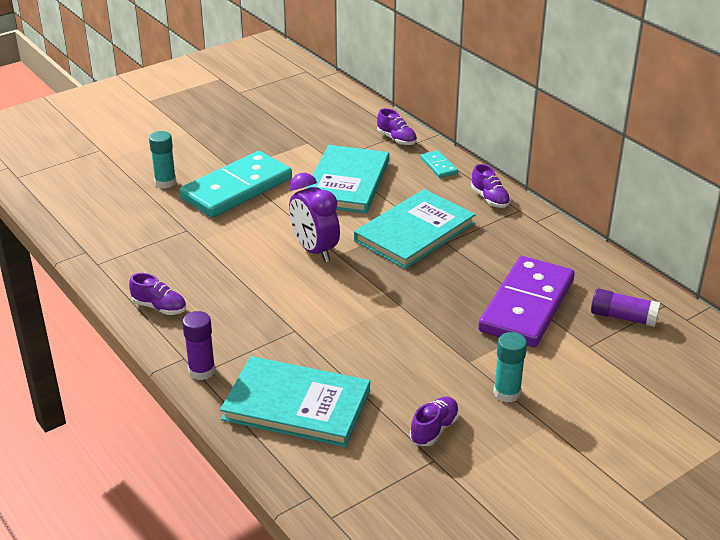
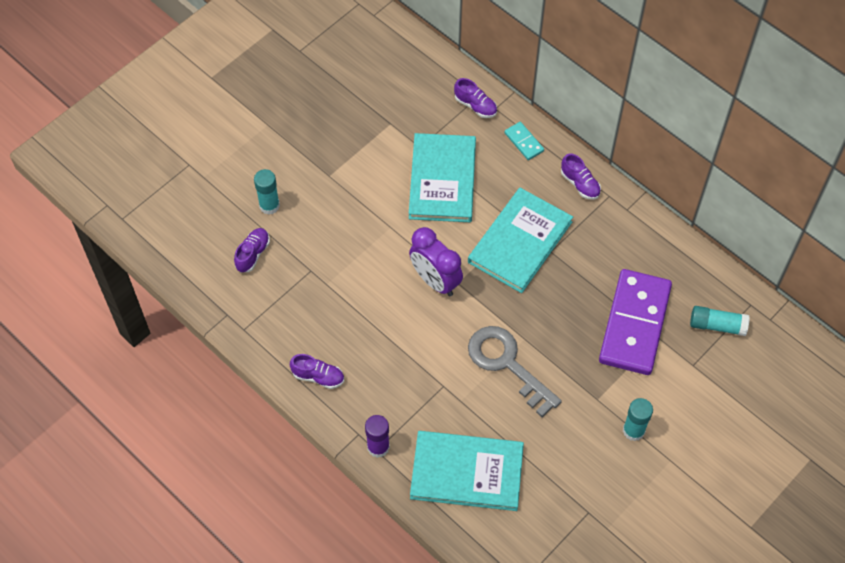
camera: 10 degrees left, 25 degrees up
(237, 189) = (340, 205): turquoise domino -> none
(372, 321) = (507, 364): none -> grey key
(434, 429) = (582, 480): purple shoe -> purple shoe (253, 254)
(623, 317) = (717, 325): purple glue stick -> turquoise glue stick

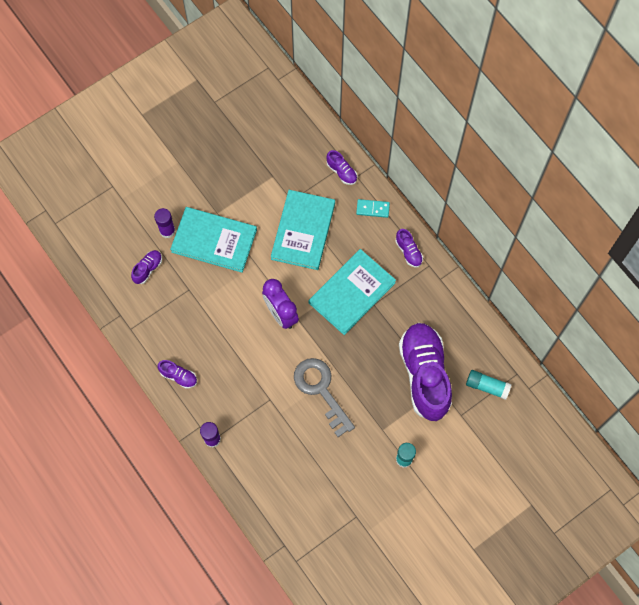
camera: 10 degrees right, 10 degrees up
(269, 205) = (167, 231): turquoise glue stick -> purple glue stick
(467, 472) = (273, 470): turquoise book -> turquoise book (214, 241)
(524, 142) = (372, 209): turquoise domino -> turquoise domino turned 60 degrees counterclockwise
(635, 324) = (424, 375): purple domino -> purple shoe

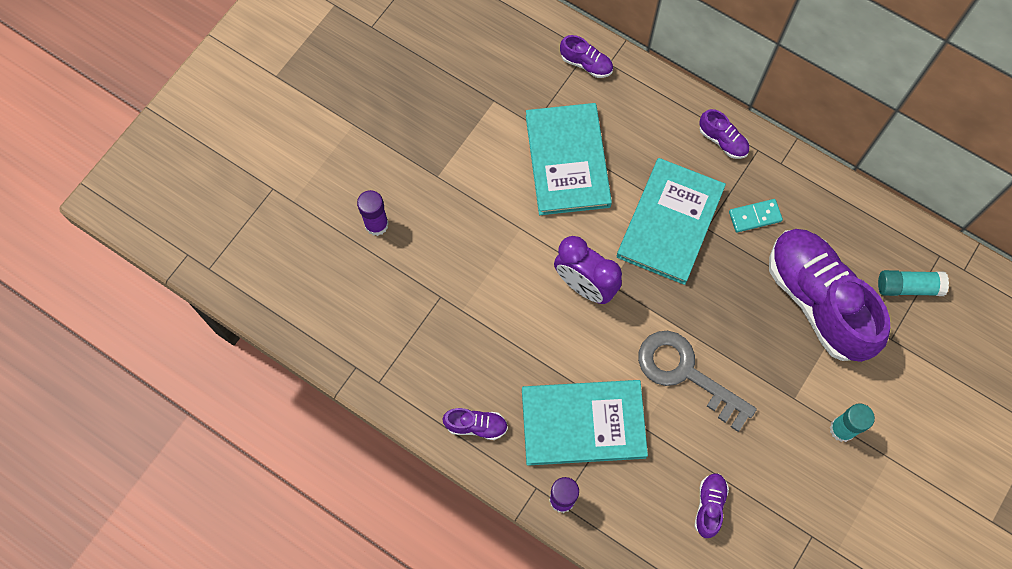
camera: 20 degrees left, 0 degrees up
(148, 269) = (370, 287): purple shoe -> purple shoe (709, 506)
(214, 241) = (448, 216): turquoise book -> turquoise book (583, 423)
(372, 209) = (649, 100): turquoise domino -> turquoise domino (755, 216)

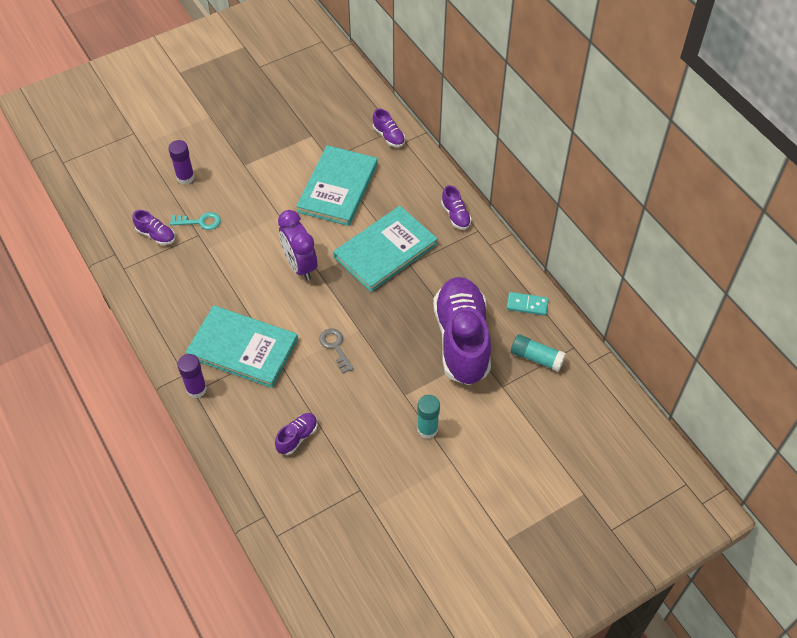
camera: 25 degrees right, 15 degrees down
(432, 278) = (200, 222): none -> turquoise key
(476, 426) = (169, 320): purple shoe -> purple shoe (156, 235)
(686, 373) = (335, 347): grey key -> grey key, size x0.53
(755, 216) = (449, 270): turquoise domino -> turquoise domino (527, 305)

